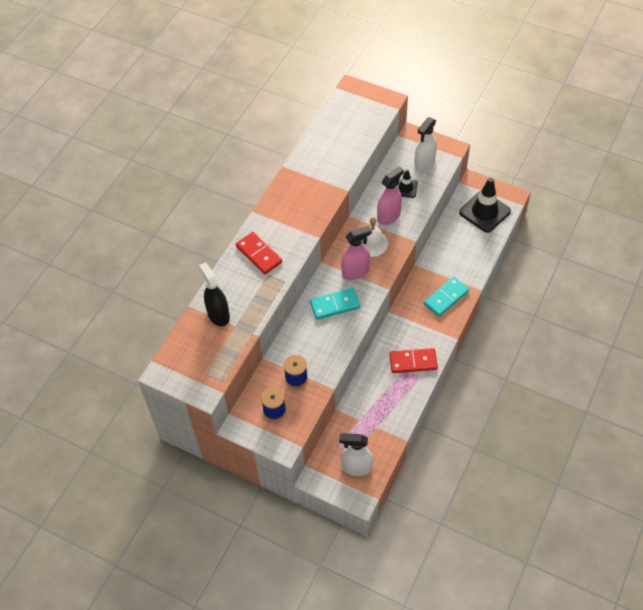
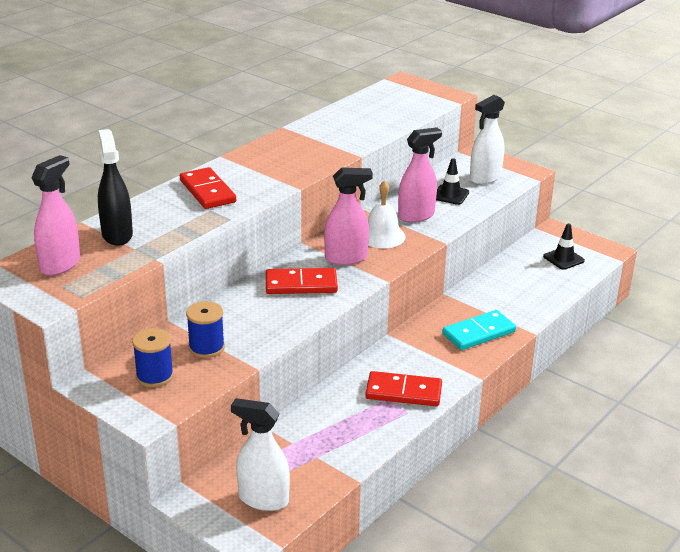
camera: 10 degrees right, 25 degrees down
(195, 353) = (60, 264): none -> pink spray bottle
(335, 305) = (301, 284): turquoise domino -> red domino
(484, 212) = (563, 259): black traffic cone -> black traffic cone, size x0.54

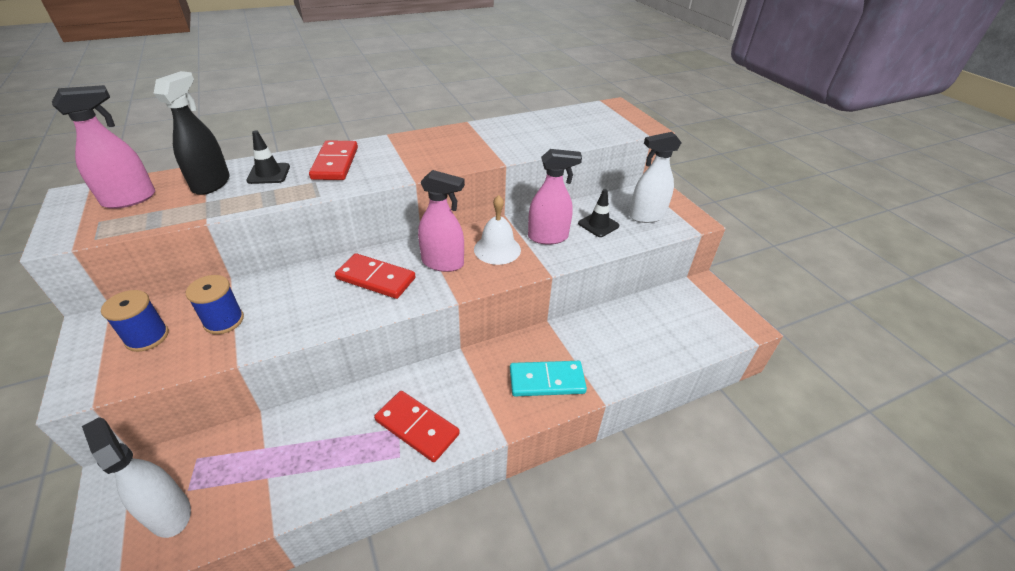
camera: 25 degrees right, 10 degrees up
(563, 259) = (694, 321): black traffic cone -> black traffic cone (269, 174)

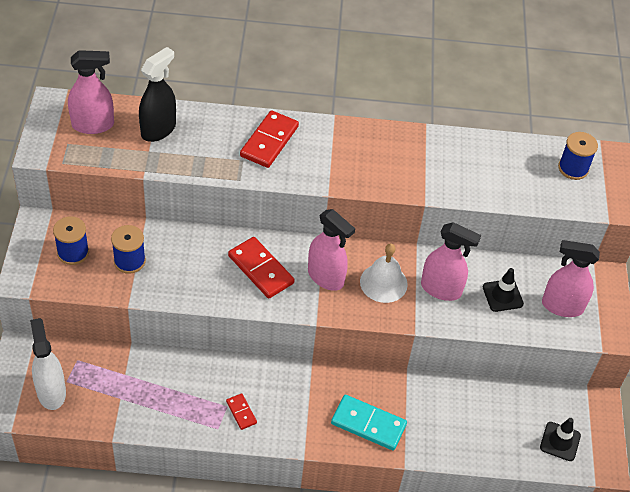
camera: 25 degrees right, 10 degrees up
(269, 174) = (208, 134): black traffic cone -> black traffic cone (560, 441)
(417, 427) = (241, 412): red domino -> red domino, size x0.52
(597, 117) = (573, 168): none -> blue spool
(646, 216) = (562, 306): white spray bottle -> pink spray bottle

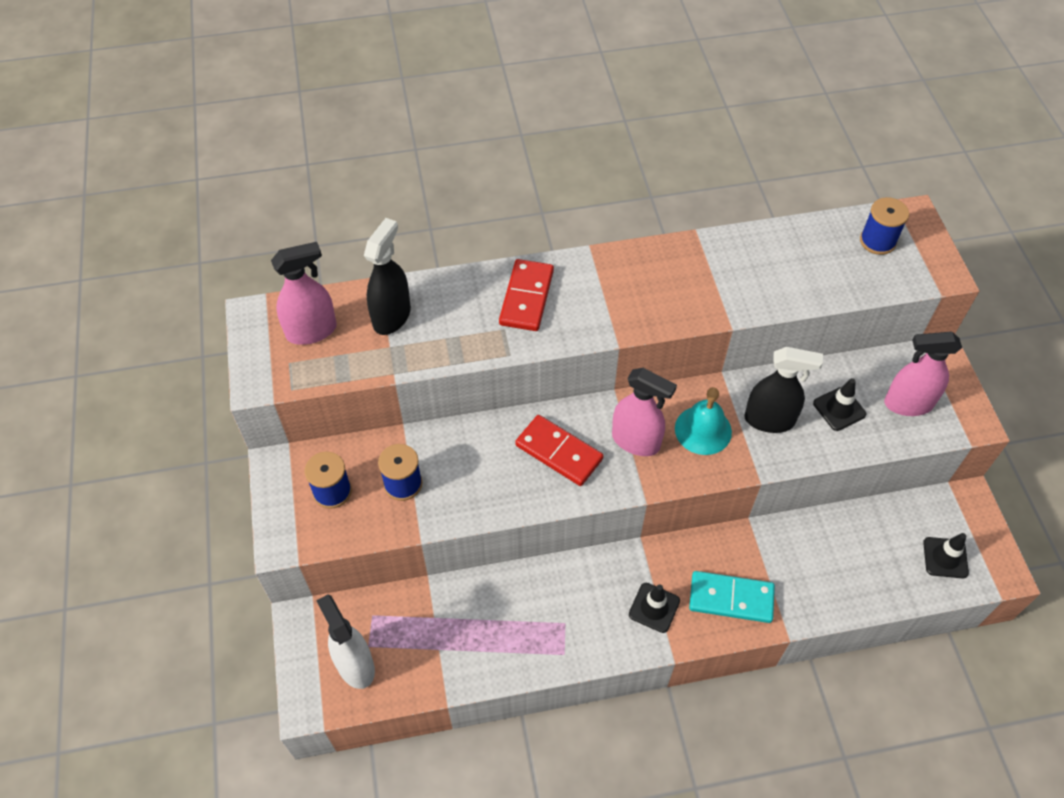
camera: 10 degrees left, 5 degrees up
(241, 412) = (584, 626): red domino -> none
(303, 414) = (654, 607): none -> black traffic cone
(383, 283) = (703, 430): white bell -> turquoise bell
(441, 289) = (769, 420): pink spray bottle -> black spray bottle

